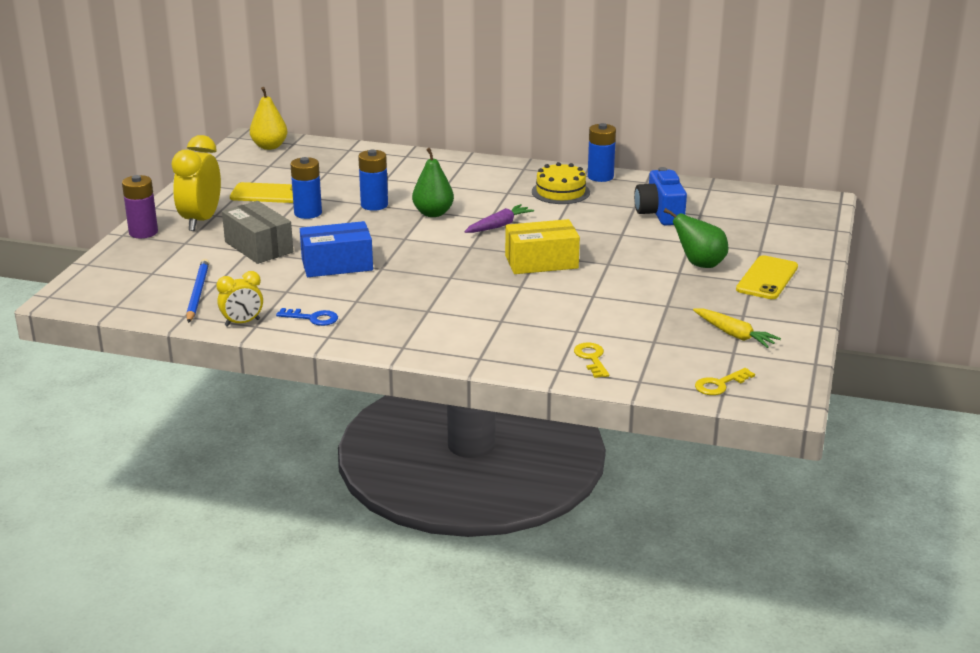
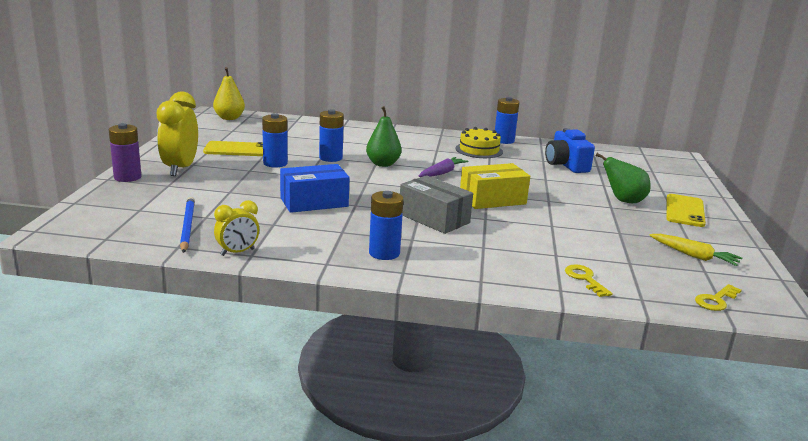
camera: 10 degrees left, 5 degrees down
(258, 247) = (238, 188): grey box -> grey box (434, 218)
(312, 318) = (306, 247): blue key -> none
(391, 326) = (384, 253): none -> blue battery

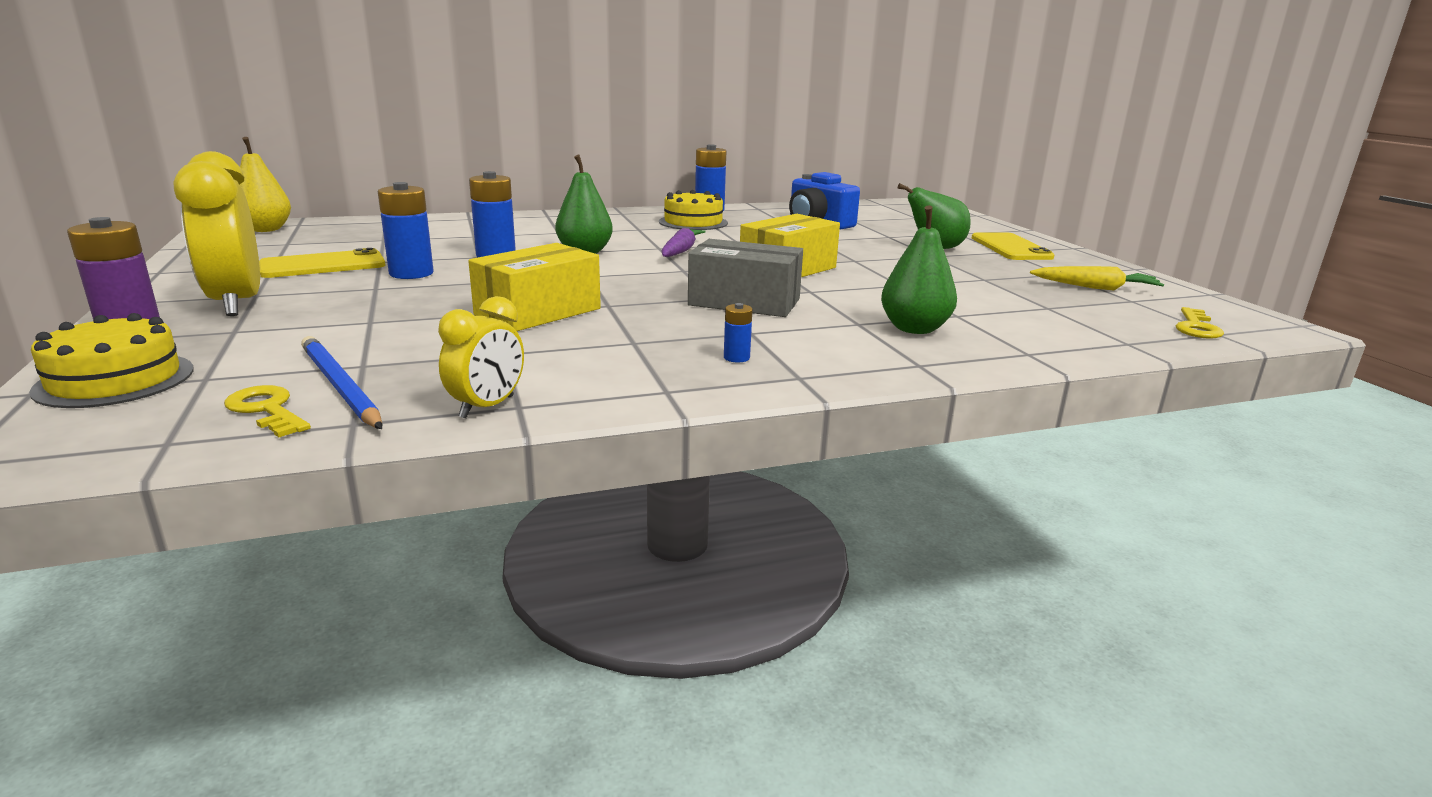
camera: 25 degrees left, 0 degrees up
(106, 203) = (115, 380): none -> yellow cake
(314, 202) = (538, 312): blue box -> yellow box
(384, 253) = (736, 358): blue battery -> blue battery, size x0.49
(512, 258) = (914, 329): none -> green pear
(585, 279) = (1033, 335): yellow key -> yellow key (267, 410)

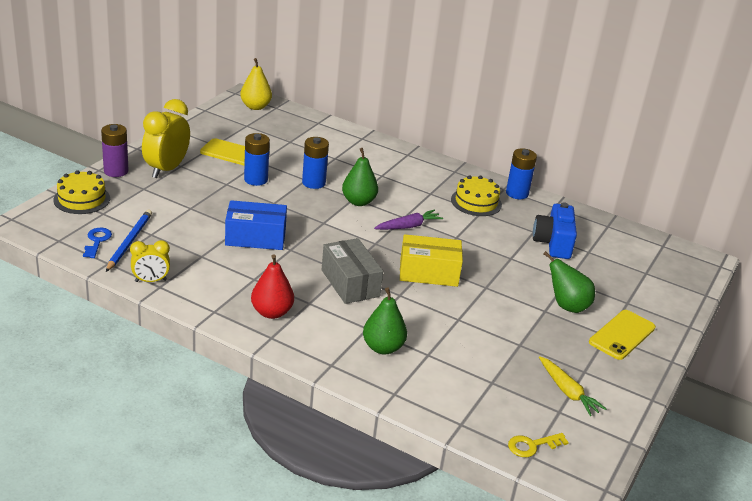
camera: 45 degrees right, 10 degrees up
(267, 410) = (97, 241): yellow key -> blue key
(538, 312) = (255, 237): yellow box -> blue box
(736, 358) = (271, 312): blue battery -> red pear

